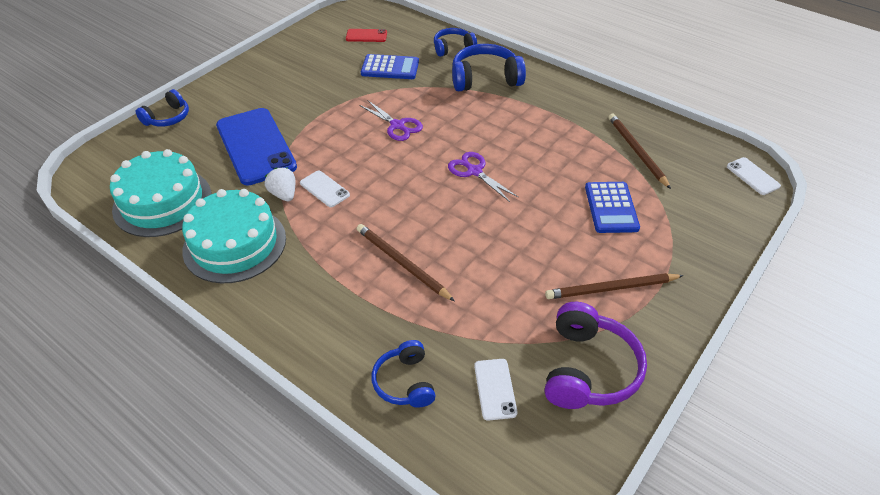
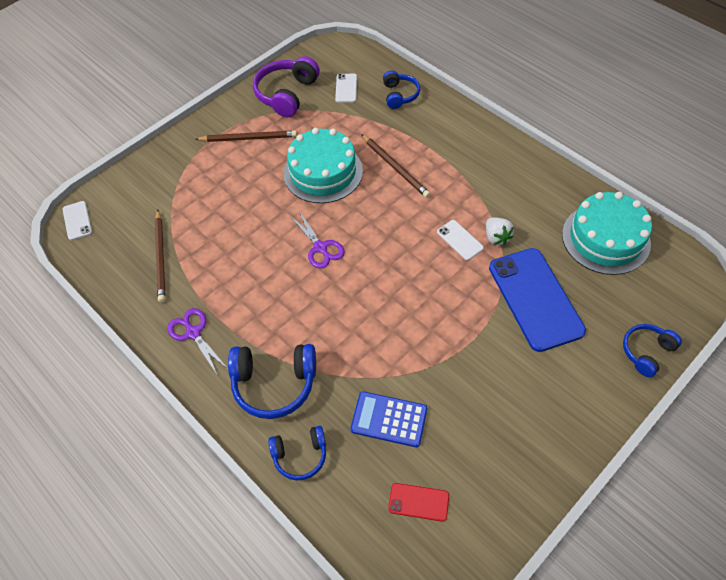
camera: 170 degrees left, 10 degrees up
(235, 244) = (529, 193): turquoise cake -> turquoise cake (323, 172)
(397, 126) = (387, 314): purple scissors -> purple scissors (193, 333)
(611, 208) = (216, 200): blue calculator -> none

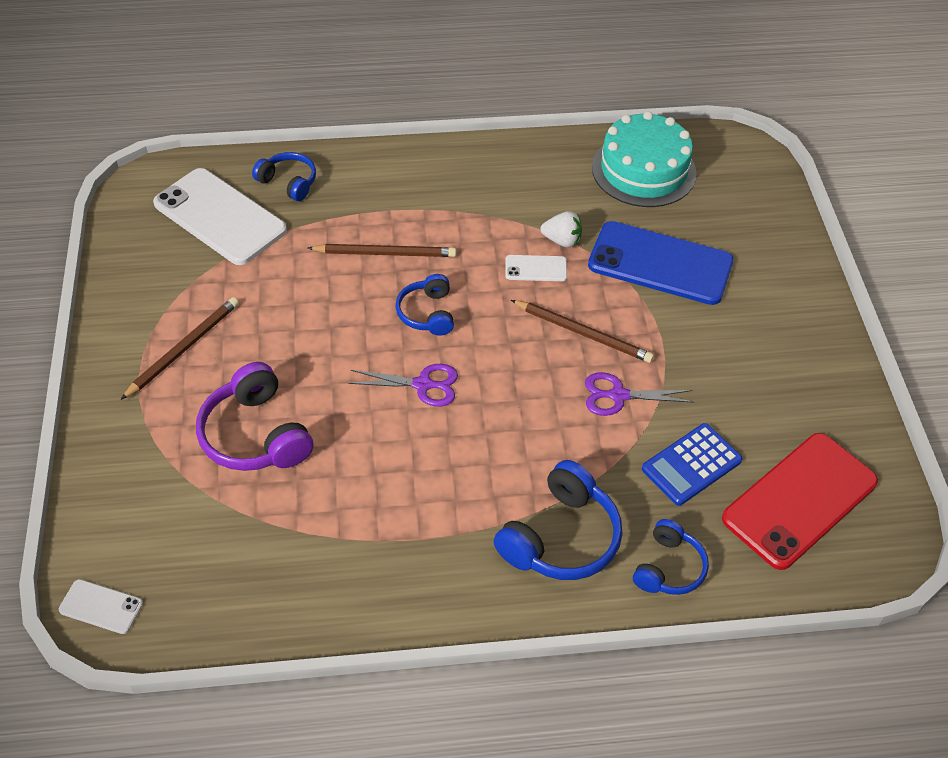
camera: 55 degrees left, 5 degrees down
(161, 257) = (269, 545): brown pencil -> brown pencil (583, 333)
(193, 333) = (417, 576): purple scissors -> purple scissors (618, 395)
(287, 94) = (158, 271): purple headphones -> purple headphones (255, 435)
(323, 172) = (319, 315): turquoise cake -> none
(346, 88) = (220, 217): white phone -> white phone, size x2.23
(418, 502) = (800, 500): red phone -> red phone, size x2.23
(646, 352) = (785, 233): blue headphones -> blue headphones (427, 313)

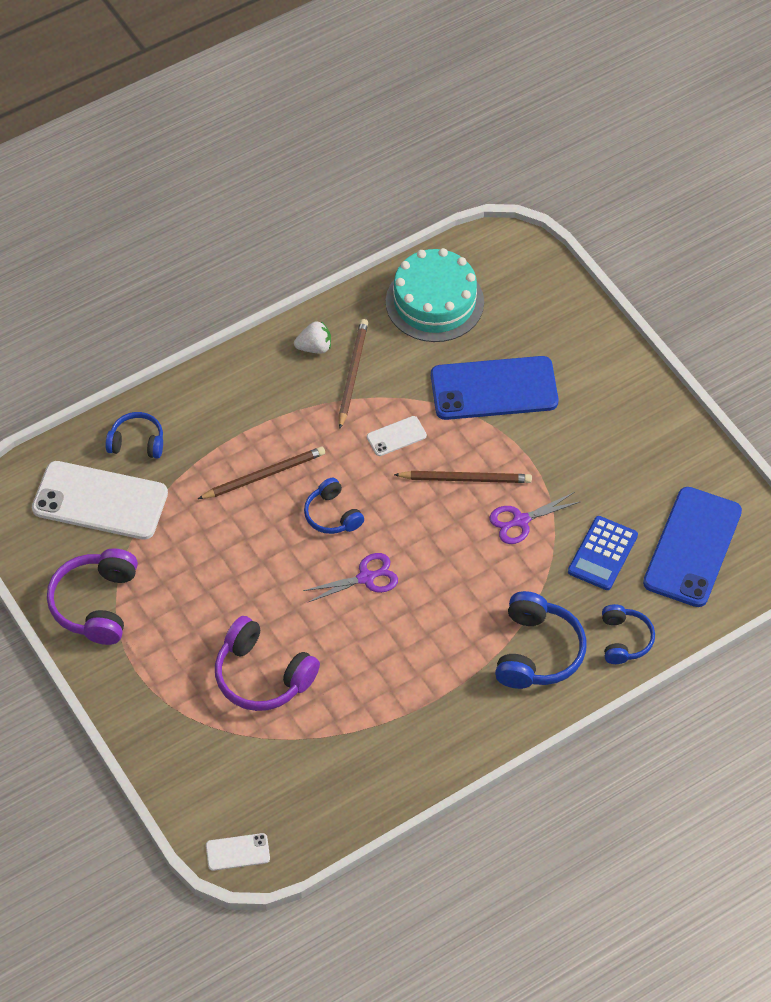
camera: 25 degrees left, 5 degrees up
(149, 301) = (96, 604): none -> purple headphones
(184, 348) = (155, 631): brown pencil -> brown pencil (352, 373)
(562, 240) = (403, 400): white strawberry -> white strawberry (314, 347)
(800, 500) = (692, 547): red phone -> blue phone

